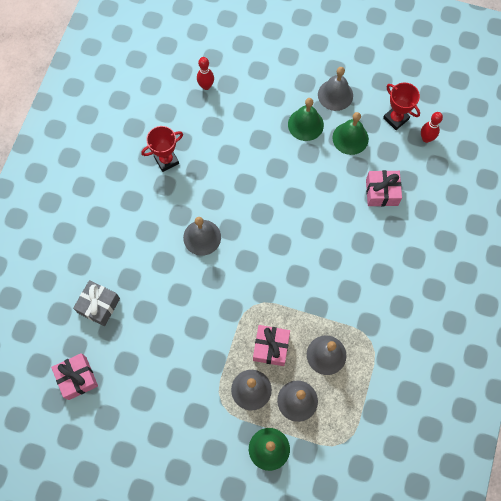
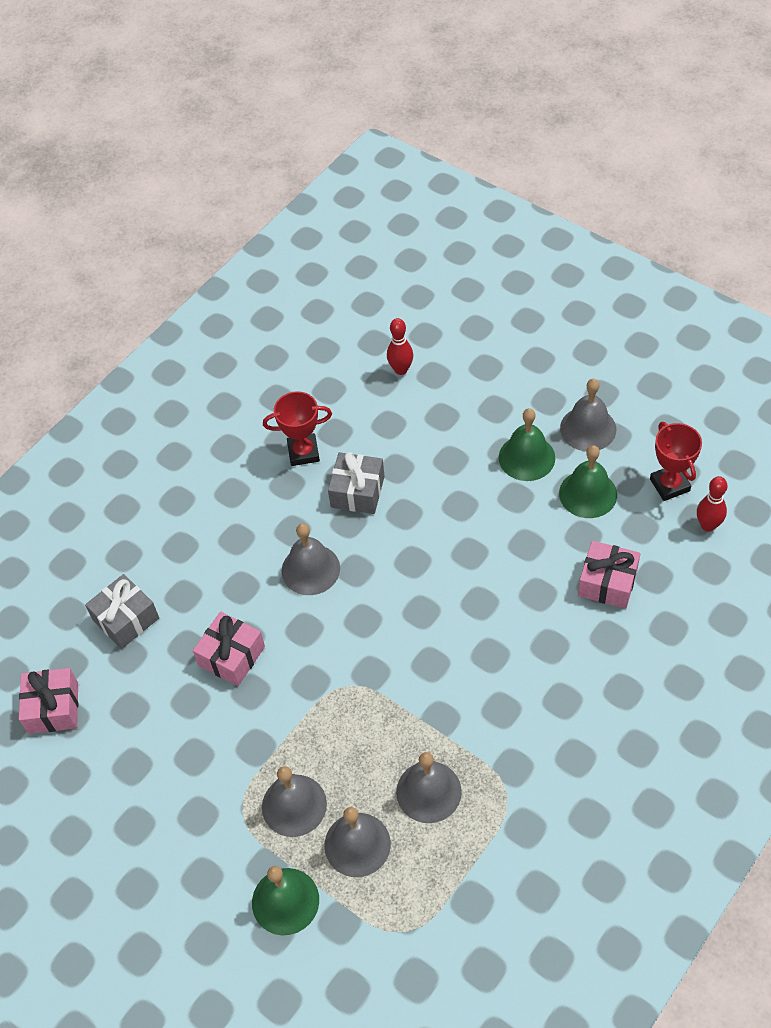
camera: 25 degrees right, 15 degrees down
(211, 177) = (357, 491): none -> grey gift
(271, 347) = (348, 754): pink gift -> pink gift (231, 656)

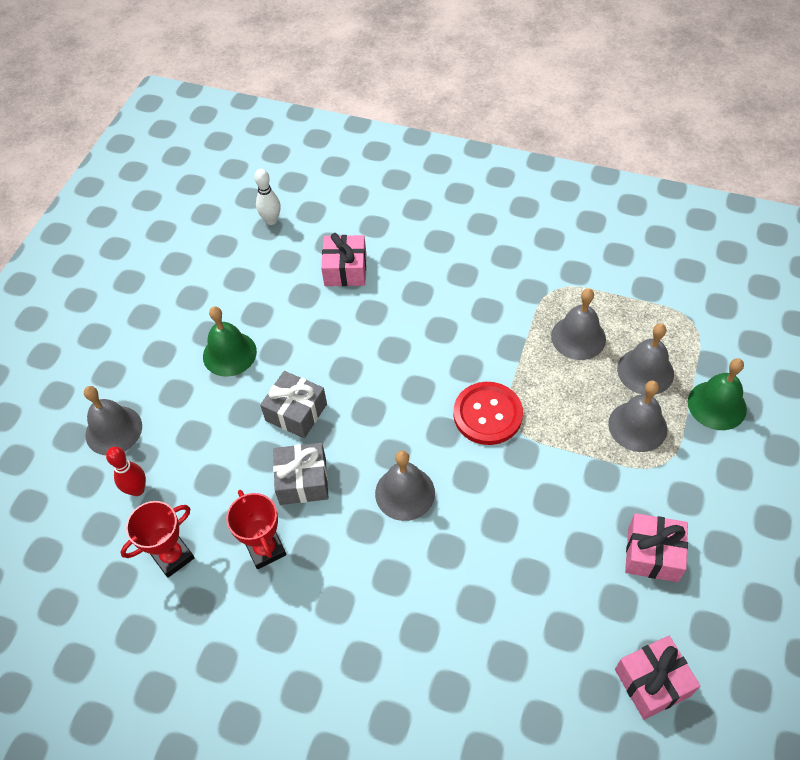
camera: 110 degrees left, 0 degrees up
(126, 619) = (524, 651): grey gift -> grey gift (296, 412)
(231, 656) = (523, 529): pink gift -> pink gift (652, 554)
(366, 666) = (487, 414): none -> red button
(588, 428) = (187, 316): grey bell -> grey bell (113, 430)
(588, 494) = (259, 301): green bell -> none
(669, 485) = (237, 250): red trophy -> red trophy (173, 556)
(708, 525) = (271, 220): red bowling pin -> white bowling pin

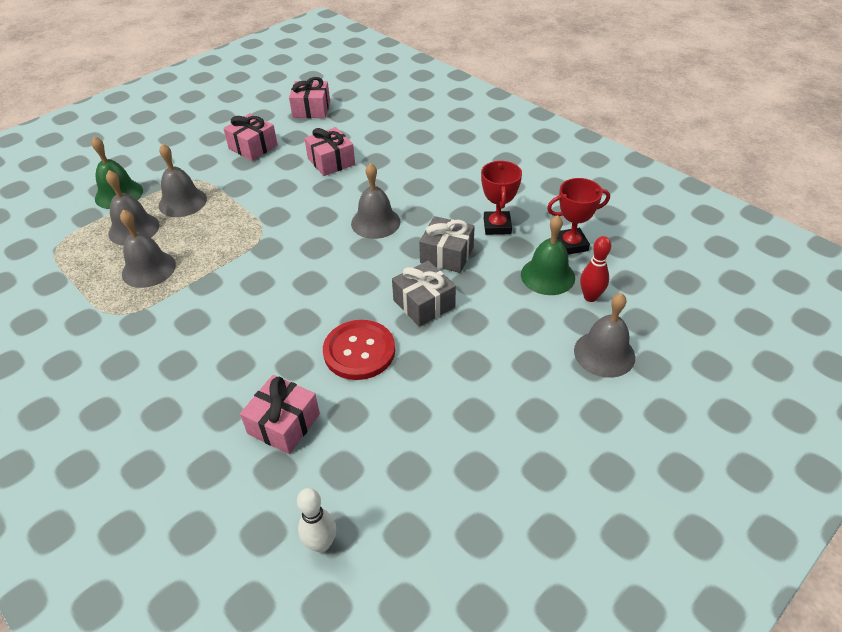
camera: 155 degrees left, 10 degrees down
(229, 353) = (460, 381): green bell -> green bell (547, 276)
(487, 414) = (273, 245): red button -> red button (359, 351)
(530, 573) = (331, 161): none -> pink gift

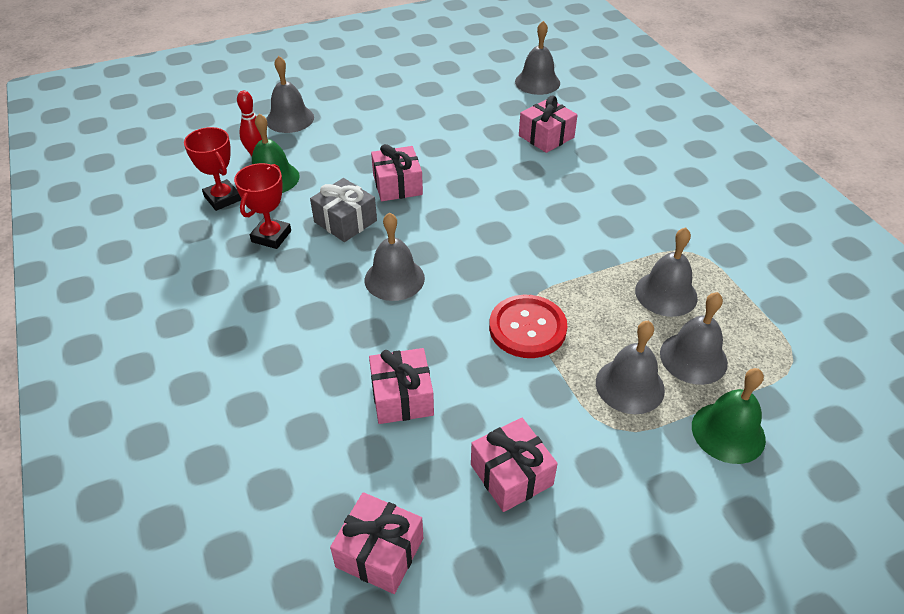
camera: 160 degrees left, 0 degrees up
(321, 544) = (537, 82): white bowling pin -> grey bell
(359, 351) = (472, 165): red button -> red button (527, 328)
(424, 304) = (397, 185): grey gift -> pink gift
(571, 244) = (222, 198): red trophy -> red trophy turned 45 degrees clockwise

